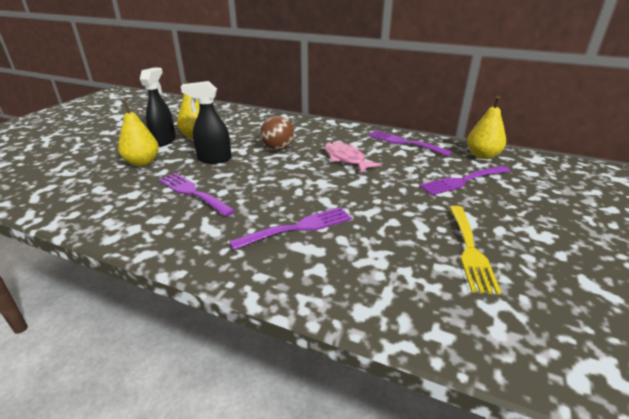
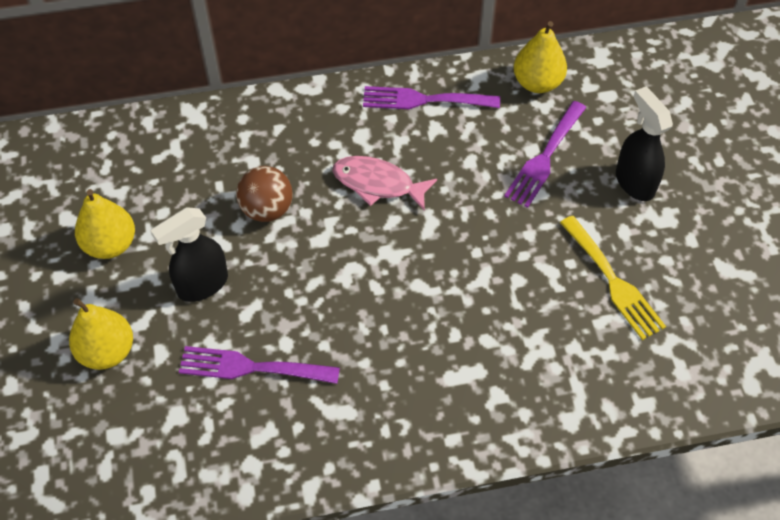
camera: 35 degrees left, 25 degrees up
(164, 141) = (73, 284): black spray bottle -> black spray bottle (634, 182)
(298, 228) = (430, 350): purple fork -> none

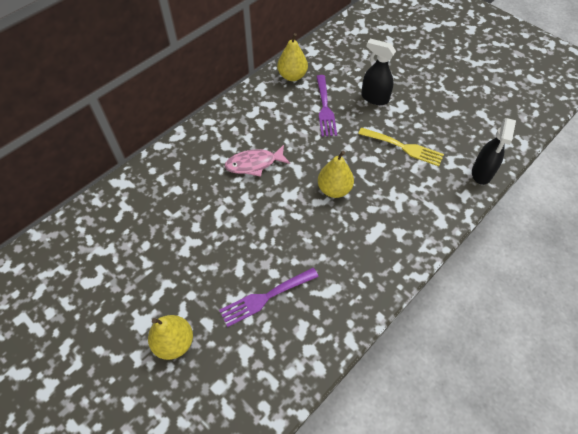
camera: 35 degrees left, 0 degrees up
(110, 244) = (127, 281): yellow pear -> yellow pear (334, 189)
(202, 285) = (201, 271): black spray bottle -> black spray bottle (481, 173)
(267, 209) = (205, 209): brown ball -> none
(424, 100) = (243, 111): purple fork -> none

